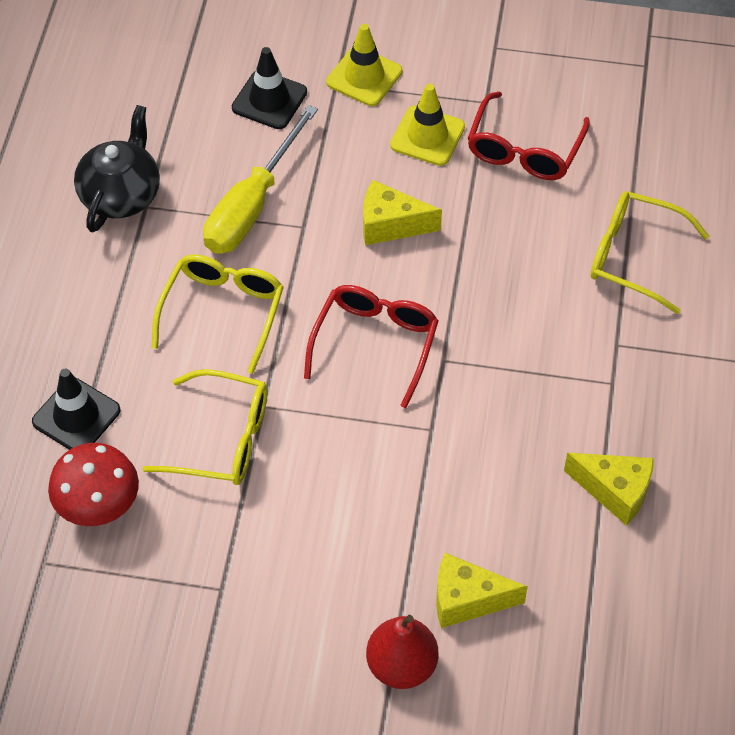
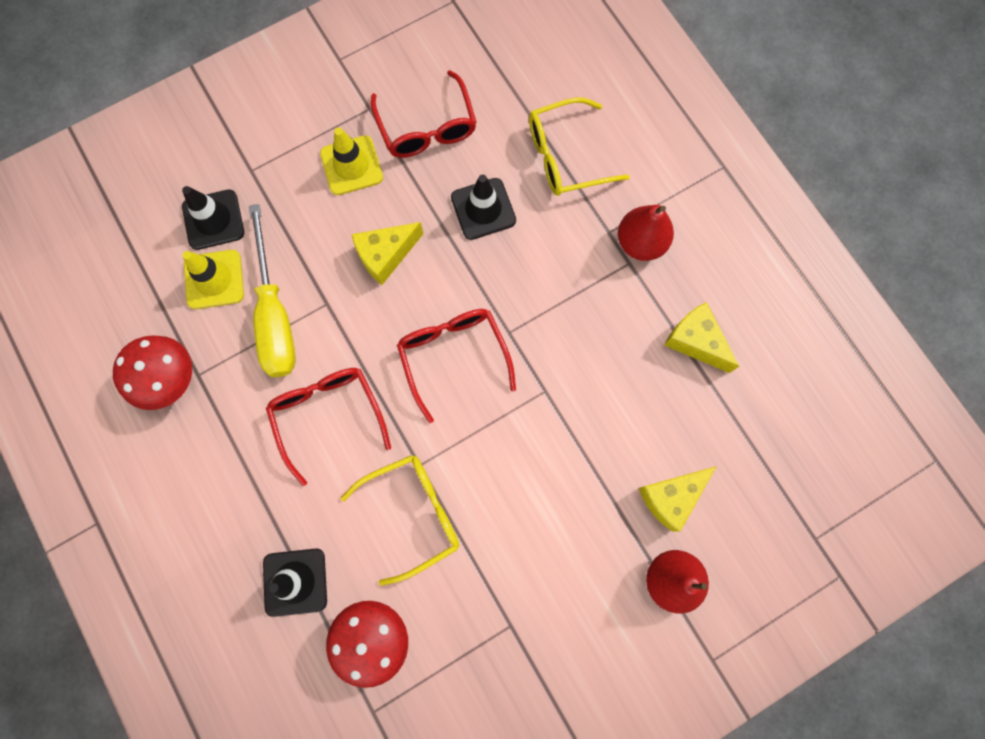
camera: 40 degrees left, 20 degrees up
(121, 194) = (170, 380): black teapot -> red mushroom
(223, 312) = (328, 415): yellow glasses -> red glasses
(364, 77) = (266, 150): yellow traffic cone -> yellow traffic cone (214, 279)
(514, 247) = (483, 209): none -> black traffic cone
(615, 491) = (695, 341): yellow cheese -> yellow cheese turned 120 degrees counterclockwise
(639, 374) = (640, 243): none -> red pear

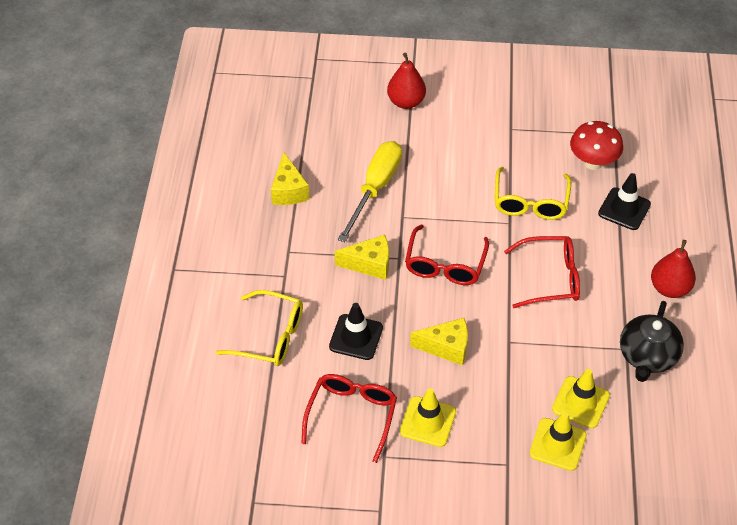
camera: 145 degrees left, 25 degrees down
(170, 380) = (647, 356): red mushroom -> black teapot
(213, 220) = (558, 444): black traffic cone -> yellow traffic cone
(275, 315) = (549, 355): yellow screwdriver -> yellow screwdriver (375, 188)
(328, 415) = (550, 278): red glasses -> red glasses turned 105 degrees counterclockwise
(413, 514) = (530, 202): yellow glasses -> yellow glasses turned 90 degrees counterclockwise
(640, 243) = (270, 258): red pear -> red pear (669, 288)
(671, 497) = (373, 132): yellow cheese -> yellow cheese (370, 264)

